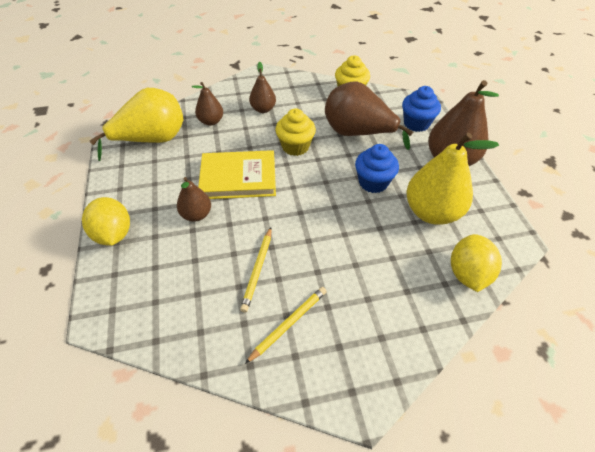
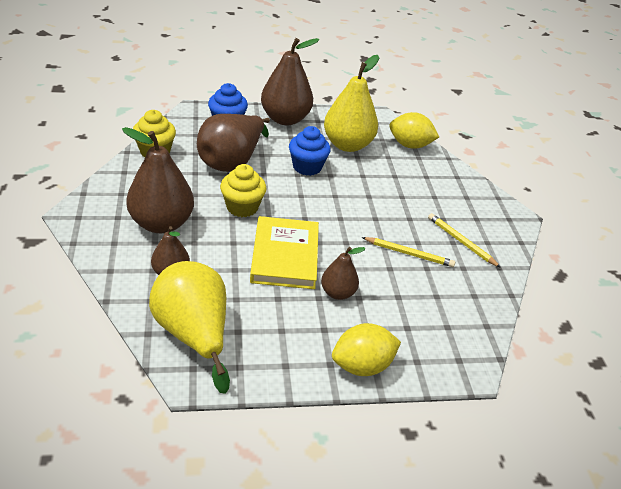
camera: 90 degrees left, 10 degrees down
(263, 109) = (161, 223): brown pear -> brown pear, size x1.85

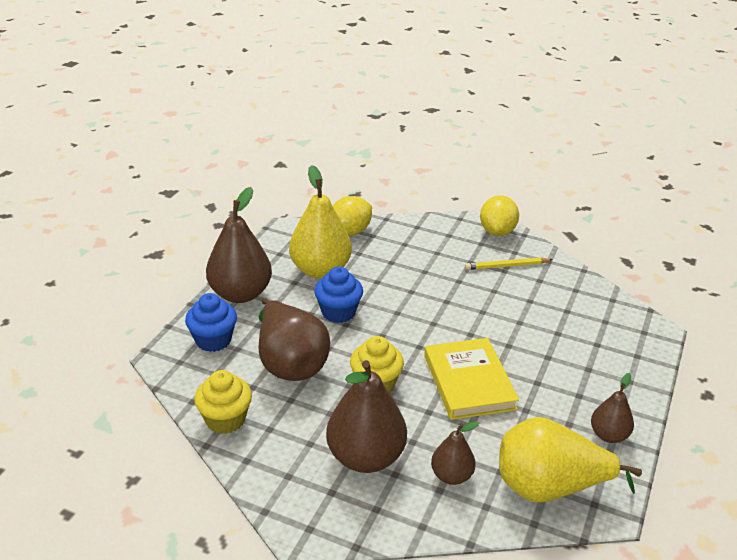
camera: 55 degrees left, 5 degrees down
(285, 256) = (469, 382): yellow book -> yellow book turned 45 degrees clockwise
(337, 293) = (536, 367): brown pear -> brown pear (608, 435)
(362, 365) = (631, 389): yellow lemon -> yellow lemon (497, 231)
(409, 254) = (506, 302): yellow pencil -> none

